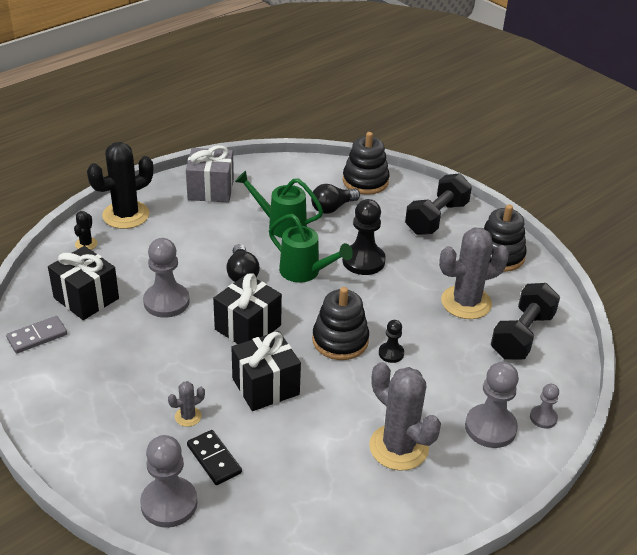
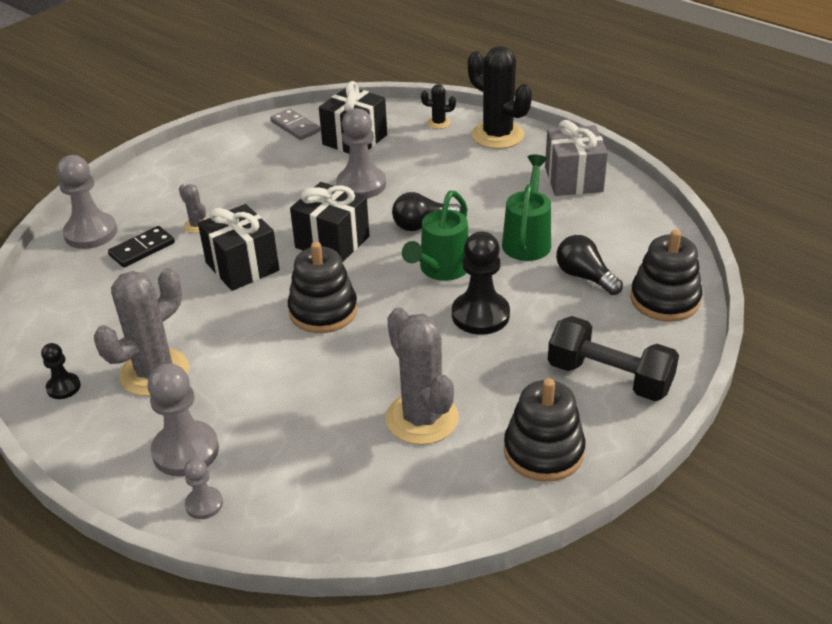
camera: 85 degrees right, 0 degrees up
(391, 353) = (307, 354): black pawn -> black pawn (63, 387)
(522, 335) = (365, 480): black dumbbell -> none

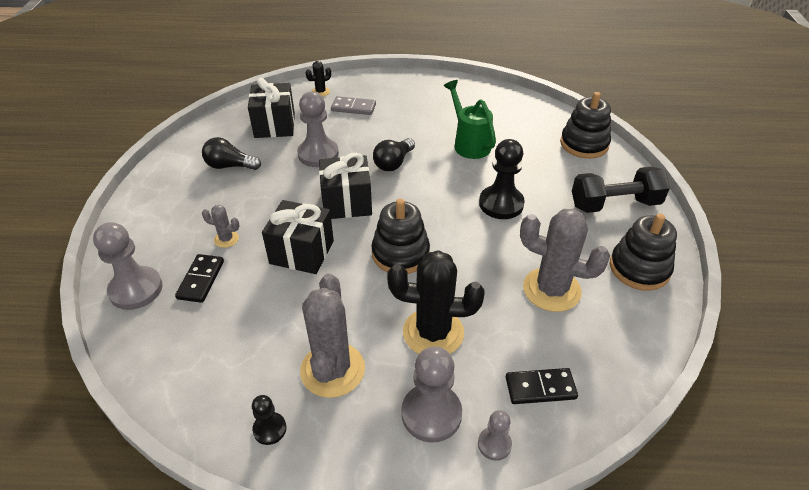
camera: 40 degrees left, 5 degrees up
(295, 127) = (217, 133): grey domino -> grey domino (353, 108)
(298, 489) = (540, 388): none -> black domino
(441, 269) = (441, 187): green watering can -> none
(497, 135) = (369, 85): black cactus -> black cactus (433, 332)
(573, 179) = (449, 95): grey gift -> none
(584, 277) = (528, 151): black light bulb -> black light bulb (229, 166)

